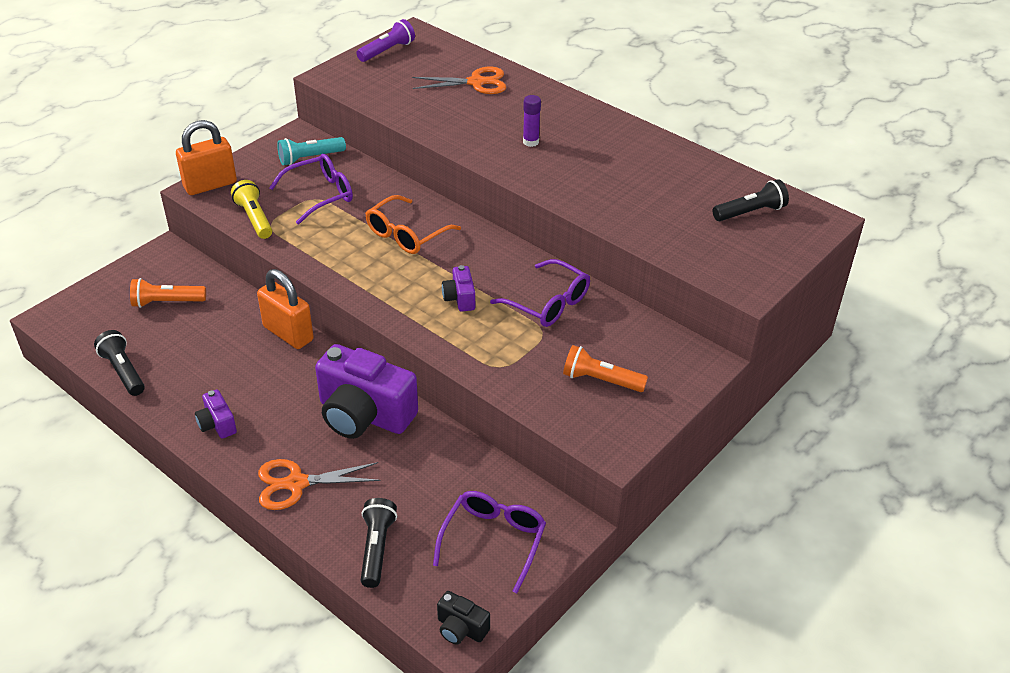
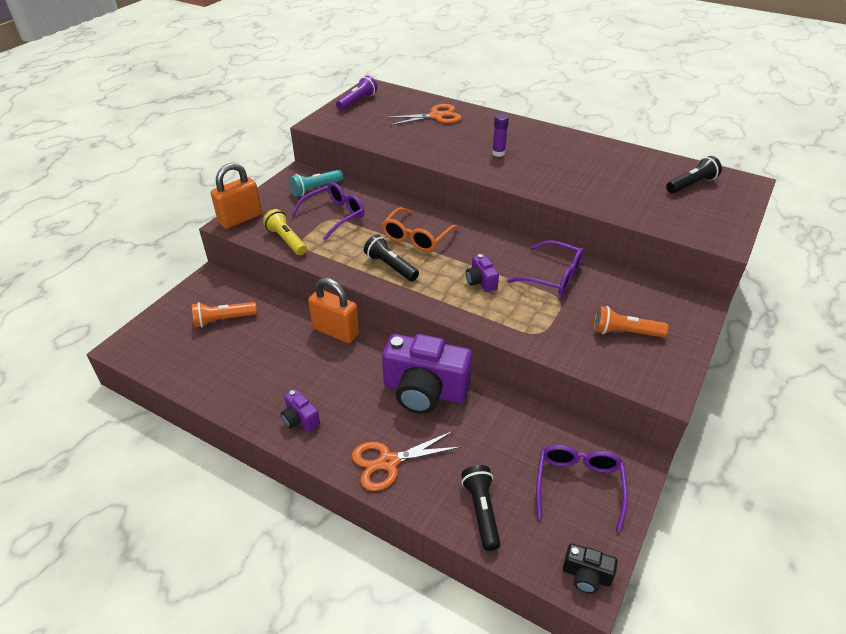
camera: 10 degrees left, 0 degrees up
(123, 371) = (202, 385): black flashlight -> black flashlight (391, 266)

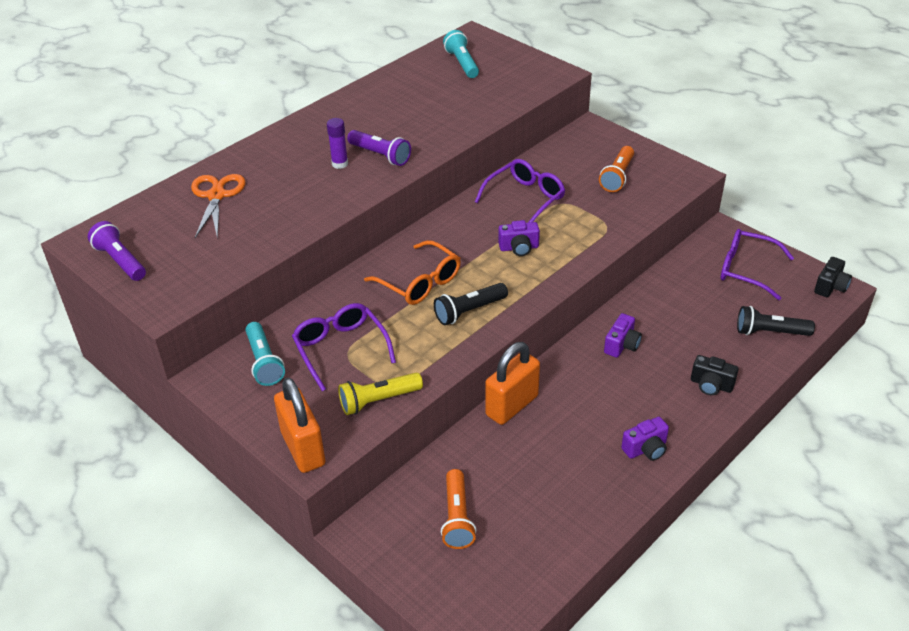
camera: 75 degrees left, 0 degrees up
(388, 462) = (711, 385): orange scissors -> black camera
(424, 391) = (622, 345): purple camera -> purple camera, size x0.45
(520, 168) = (380, 155): none -> purple flashlight
(691, 184) = (462, 63): black flashlight -> turquoise flashlight

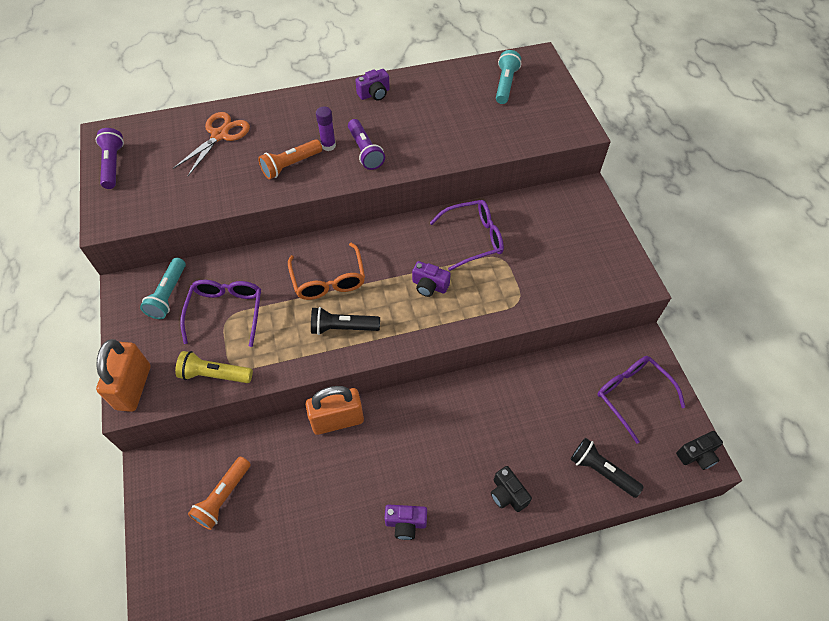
camera: 30 degrees right, 15 degrees up
(617, 176) = (569, 253): orange flashlight -> orange flashlight (291, 165)
(622, 345) = (465, 412): purple camera -> purple camera (374, 94)

